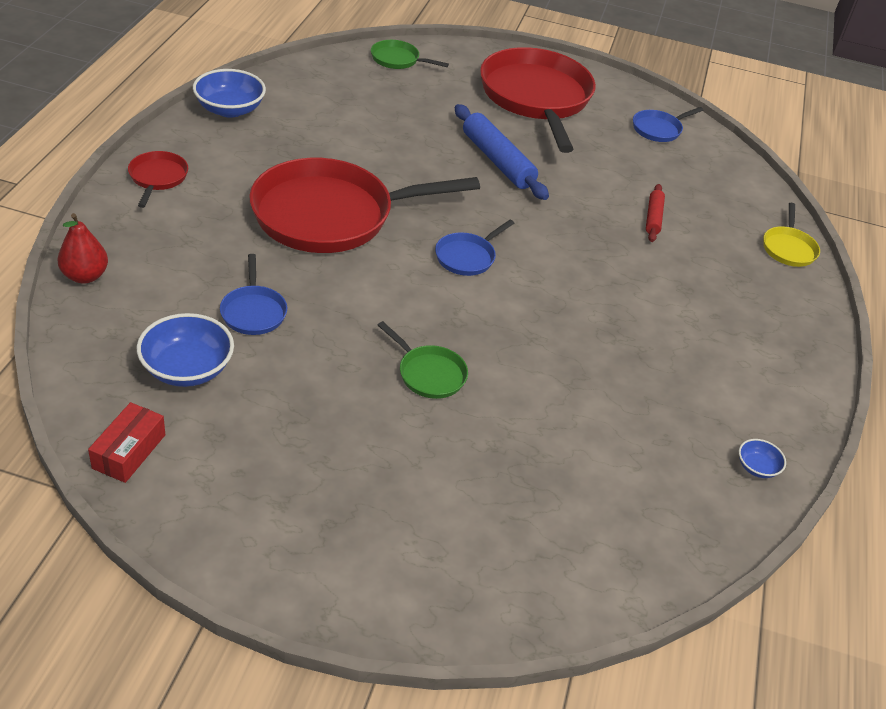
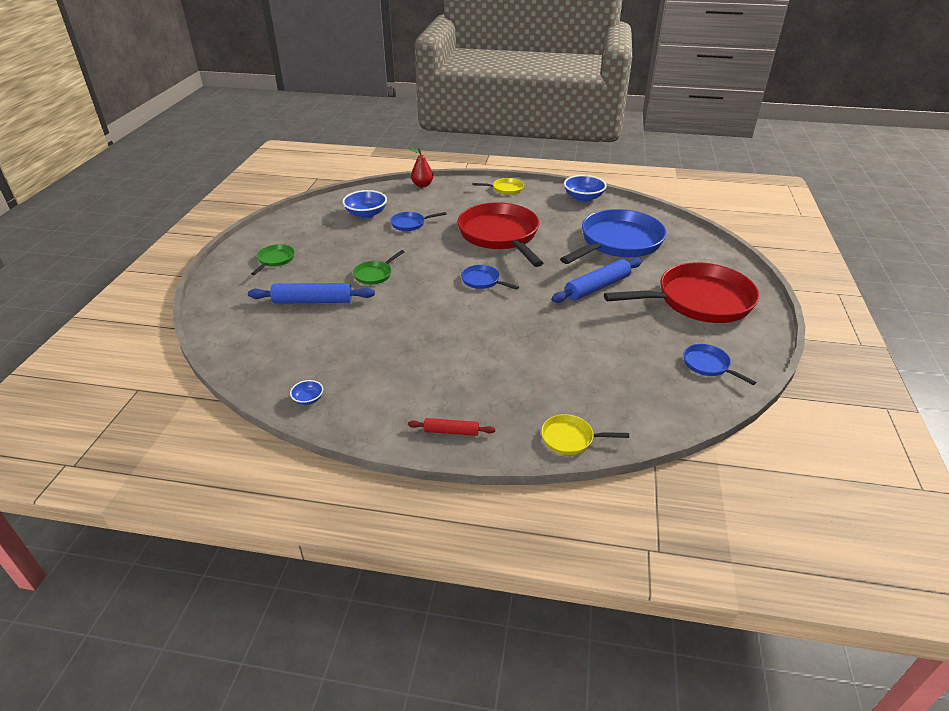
camera: 90 degrees right, 5 degrees down
(129, 451) = (314, 209): red box -> none
(157, 178) = (505, 189): red pan -> yellow pan
(383, 116) = (617, 242): none -> blue pan
(398, 60) = (694, 242): green pan -> green pan (275, 260)
(505, 459) = (313, 301): none -> blue rolling pin
(653, 218) = (570, 359): red rolling pin -> red rolling pin (451, 431)

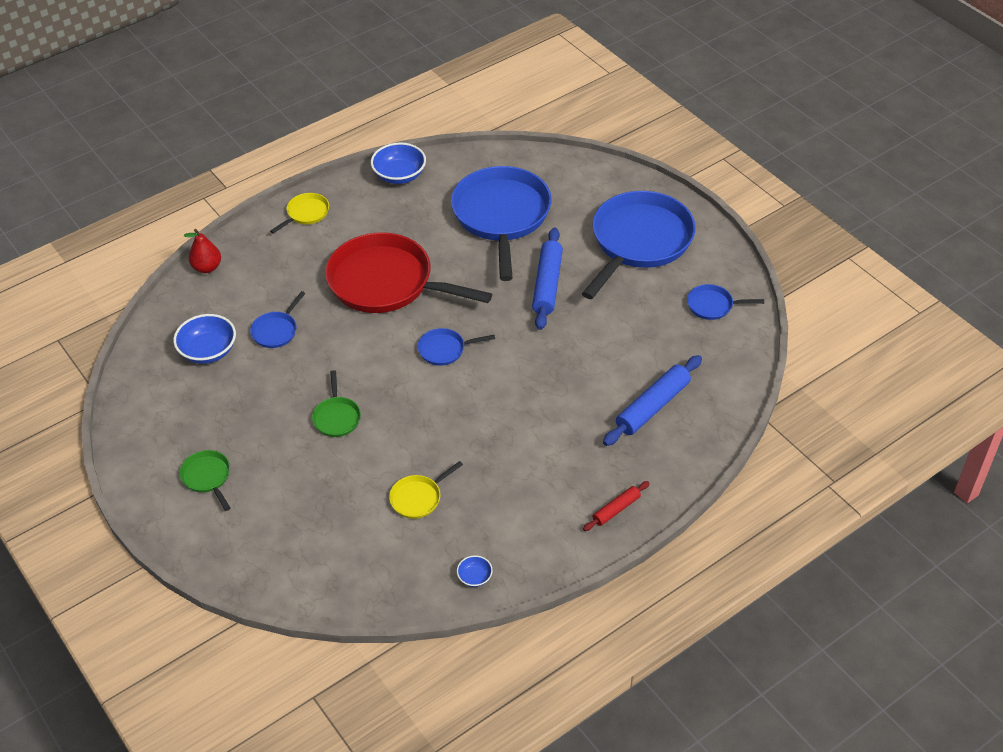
camera: 45 degrees left, 10 degrees up
(313, 301) = (325, 490): blue rolling pin -> blue rolling pin (652, 407)
(570, 438) = (698, 446): yellow pan -> yellow pan (418, 498)
(698, 301) = (639, 242): red pan -> blue pan

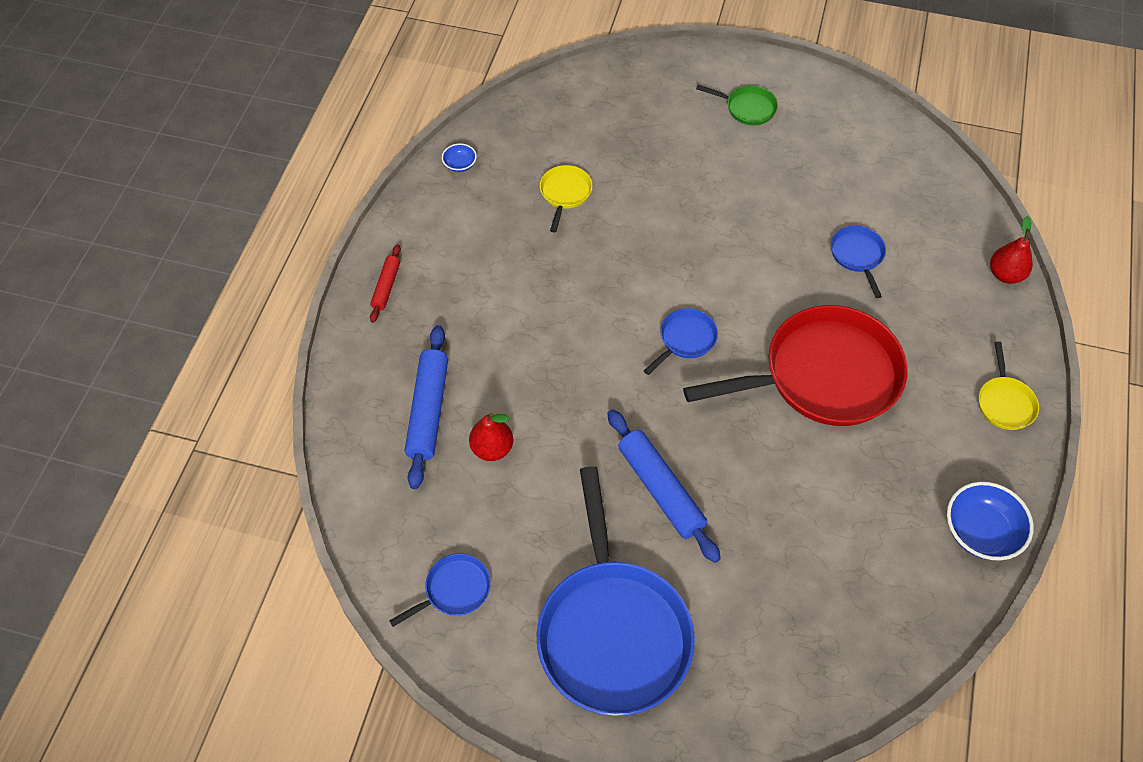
camera: 140 degrees right, 10 degrees up
(208, 351) = (888, 200): blue bowl -> none
(337, 417) = (707, 215): green pan -> none
(501, 217) = (803, 553): blue pan -> none
(629, 361) = (492, 448): none -> red pear

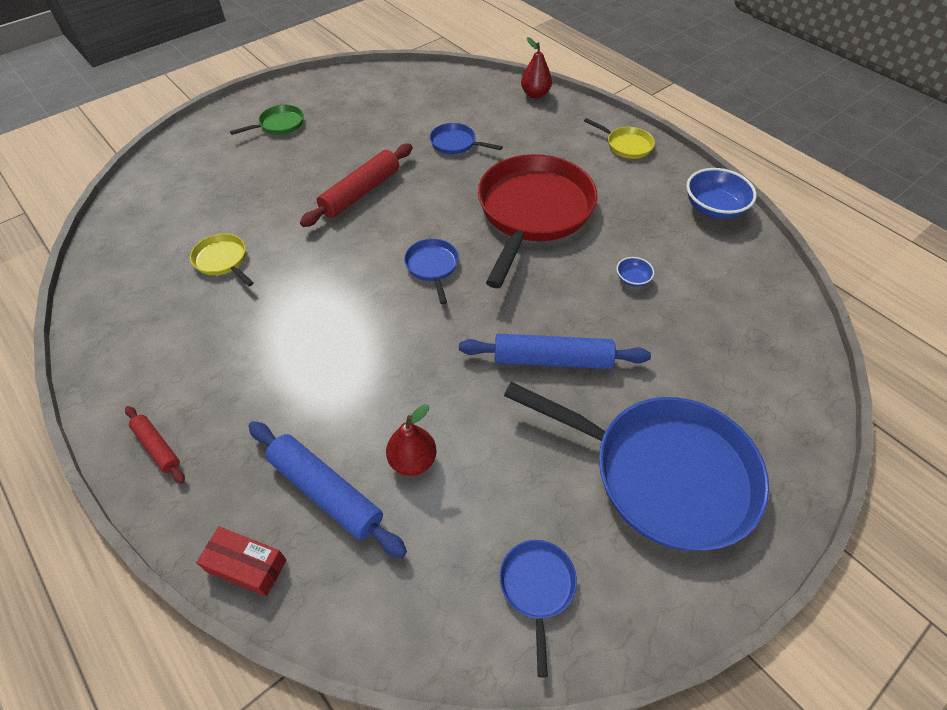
camera: 55 degrees left, 5 degrees down
(347, 403) = (247, 565): none -> red box
(460, 165) = (105, 312): blue bowl -> blue bowl (632, 279)
(722, 228) = (361, 192): none -> red rolling pin

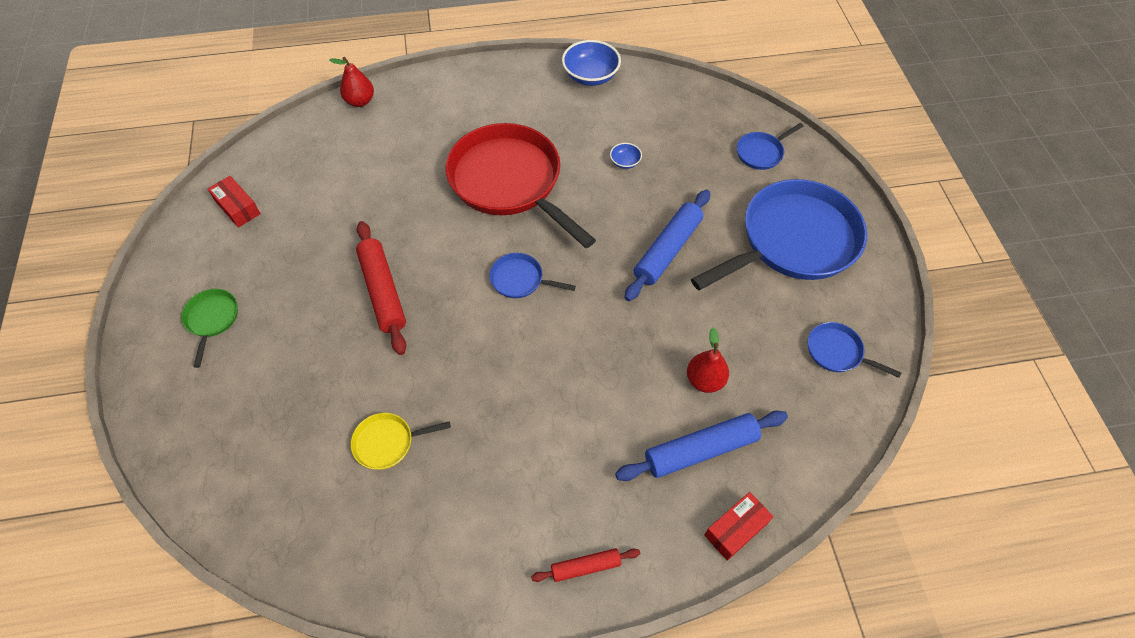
camera: 60 degrees left, 5 degrees up
(382, 89) = (237, 207): none -> red box
(456, 143) = (377, 190): blue pan -> blue pan (761, 152)
(626, 145) = (480, 82): yellow pan -> none

